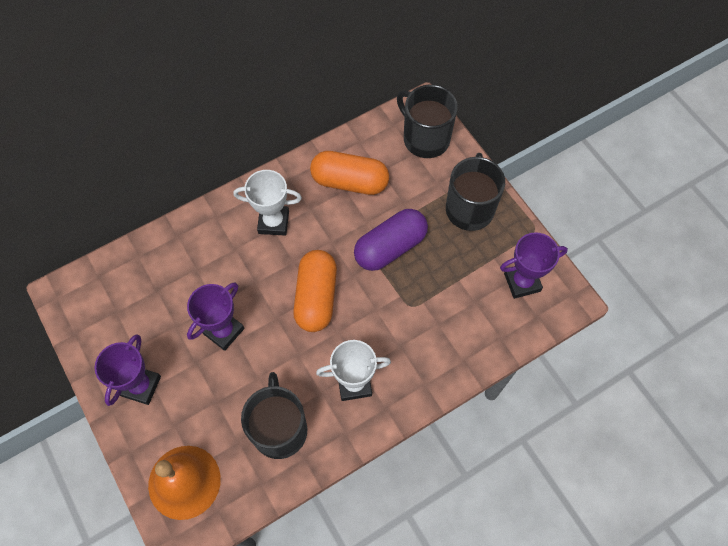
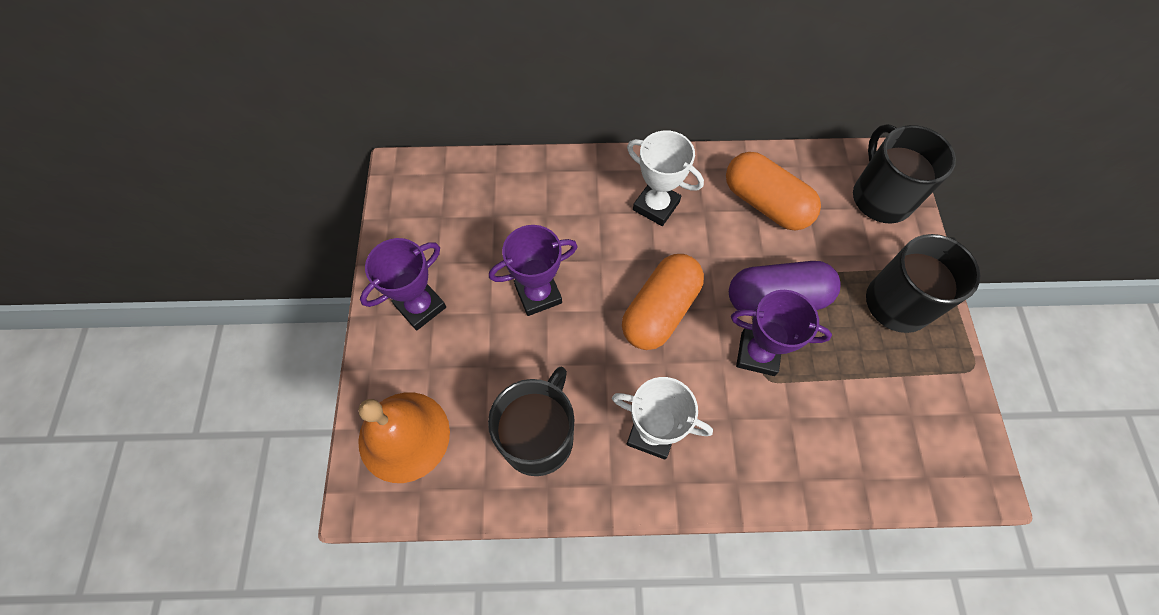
camera: 30 degrees right, 0 degrees up
(522, 282) = (926, 424): purple trophy -> purple trophy (757, 354)

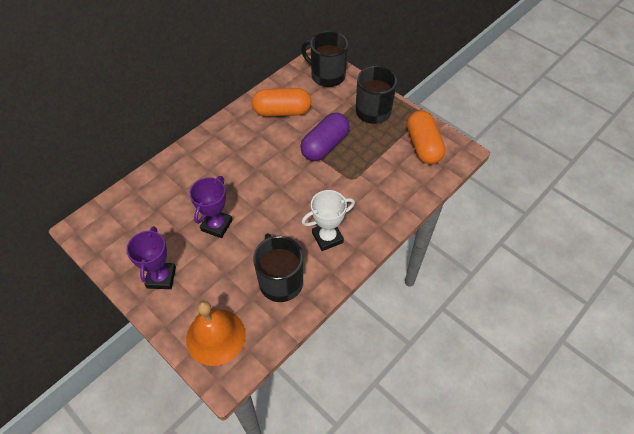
camera: 45 degrees left, 10 degrees down
(656, 206) = (234, 147): white trophy -> none
(660, 311) = (281, 188): orange capsule -> orange capsule (423, 146)
(757, 354) = (339, 172): purple trophy -> none

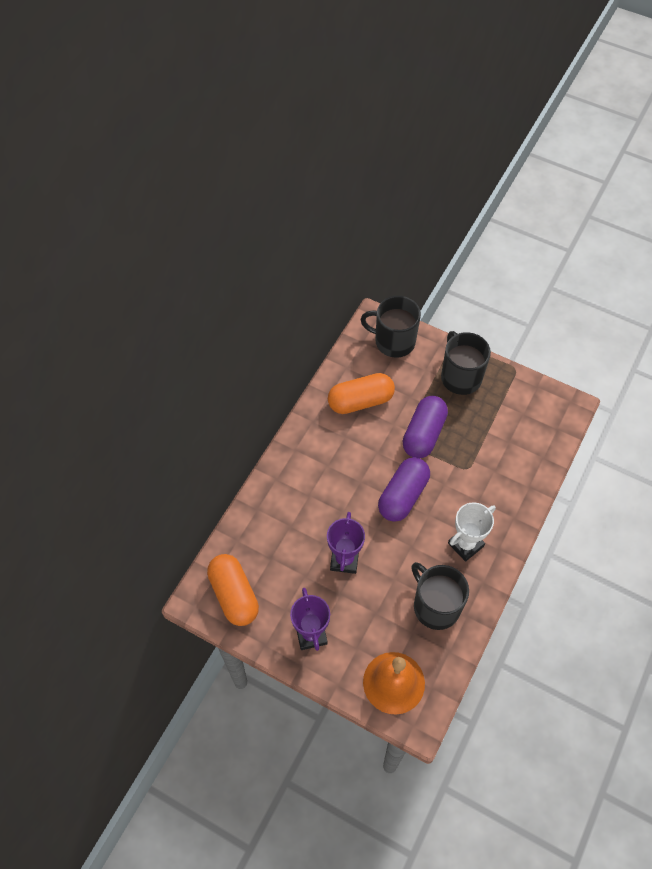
camera: 15 degrees left, 5 degrees up
(288, 187) = (403, 496): none -> purple capsule
(423, 146) = (529, 410): orange capsule -> orange capsule (234, 595)

